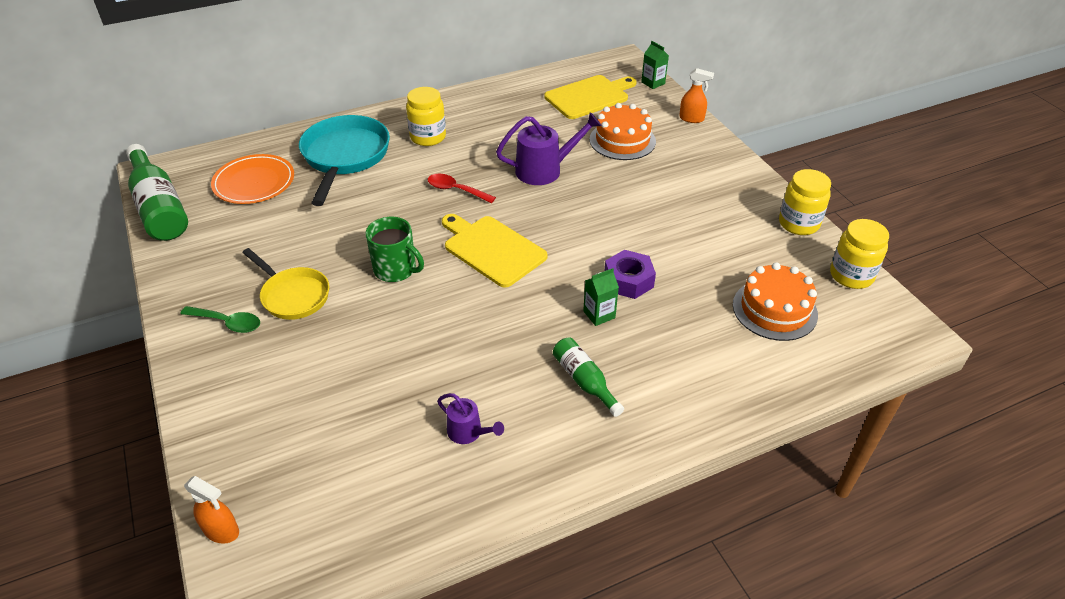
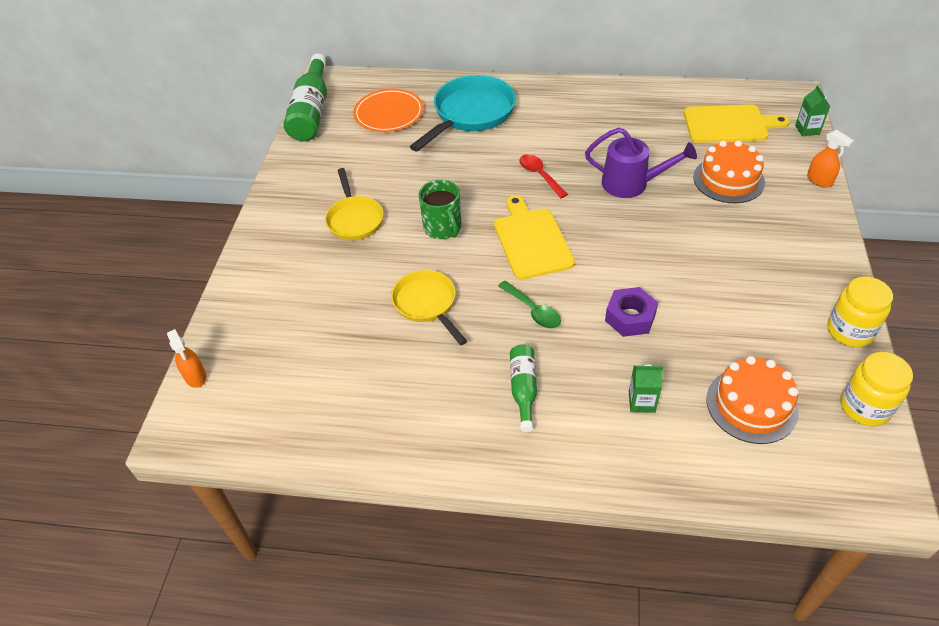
camera: 35 degrees right, 5 degrees up
(228, 323) = (297, 223): green spoon -> green spoon (533, 310)
(428, 137) = (550, 118): yellow jar -> none
(433, 345) = (427, 304): none -> yellow pan
(469, 432) = (403, 388): purple watering can -> none
(599, 314) = (580, 337): green carton -> green carton (641, 402)

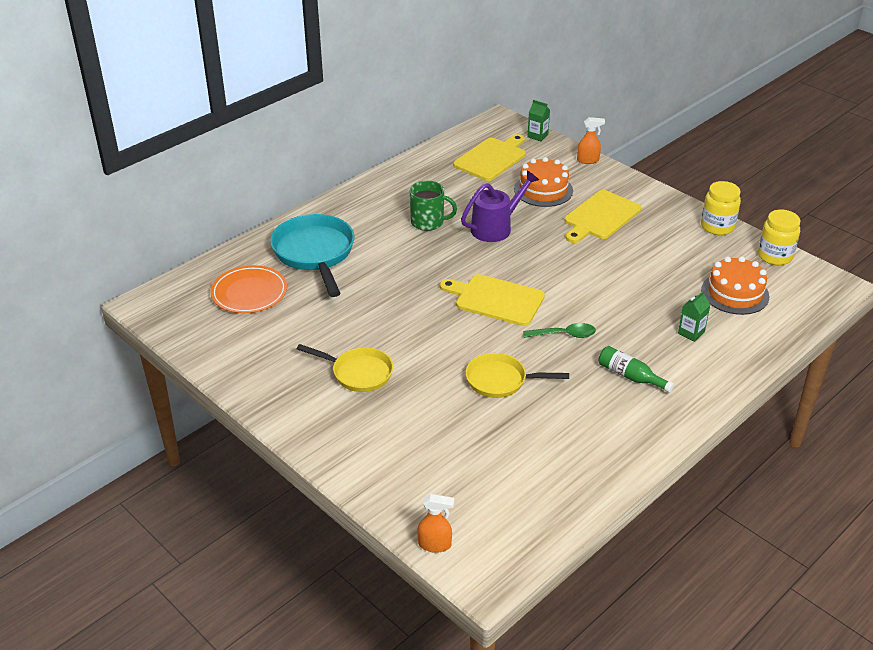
camera: 55 degrees left, 10 degrees down
(311, 111) = (178, 332): green bottle -> none
(443, 228) = (429, 333): green mug -> green mug (428, 222)
(539, 175) = (433, 260): red spoon -> none
(630, 317) = (617, 298): purple nut -> none
(741, 238) = (600, 217): none -> yellow cutting board

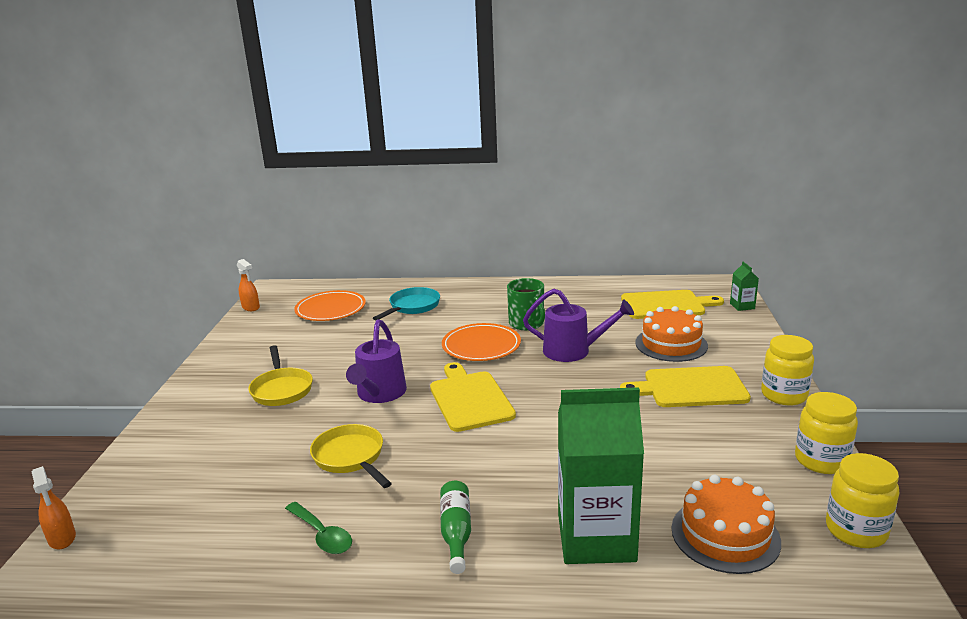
camera: 50 degrees right, 15 degrees down
(315, 253) = (412, 307): turquoise pan -> turquoise pan, size x0.63
(430, 257) = (481, 346): none -> orange plate
(434, 332) = (379, 394): none -> purple watering can
(564, 335) = (470, 458): green spoon -> green spoon (322, 535)
(588, 160) = (762, 341): orange spray bottle -> orange spray bottle (251, 307)
(650, 195) = (784, 395): none -> yellow jar
(691, 333) = (596, 538): green carton -> green carton, size x2.39

